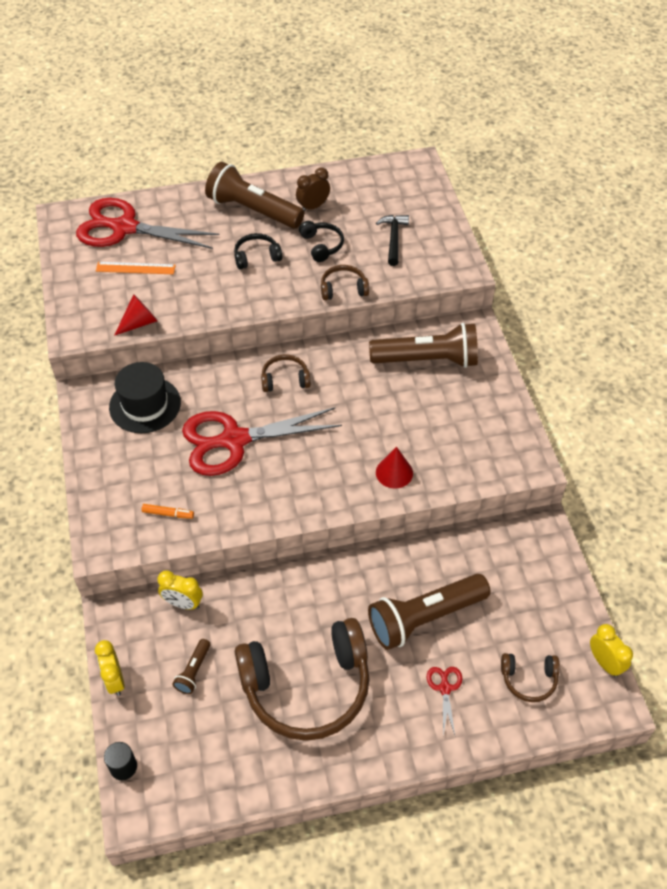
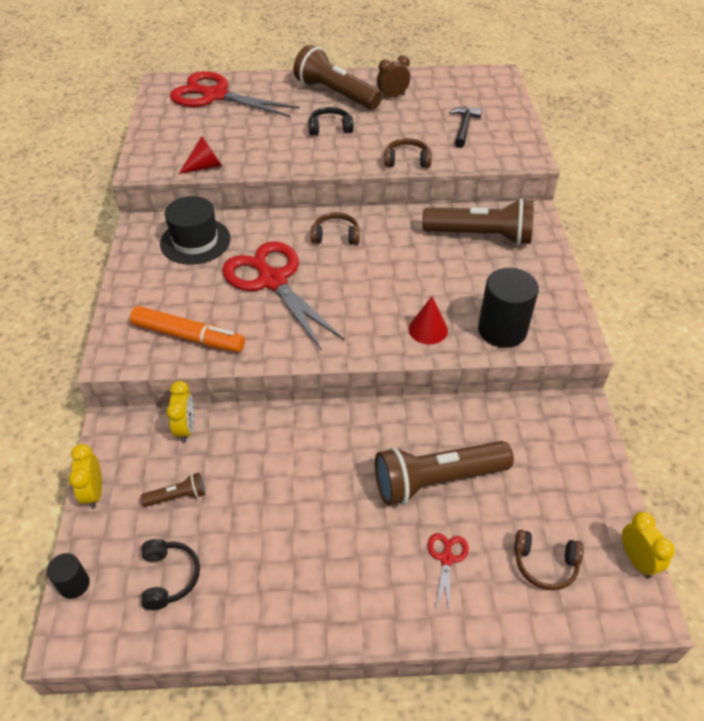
camera: 10 degrees right, 5 degrees down
(135, 268) = (215, 125): orange ruler -> none
(168, 514) = (188, 337): orange marker -> orange marker, size x2.21
(183, 603) = (186, 428): yellow clock -> yellow clock turned 120 degrees counterclockwise
(193, 671) = (177, 496): brown flashlight -> brown flashlight turned 135 degrees counterclockwise
(234, 440) = (272, 281): red scissors -> red scissors turned 60 degrees clockwise
(307, 687) = (293, 532): brown headphones -> none
(321, 245) = (393, 126): black headphones -> black headphones (169, 577)
(463, 463) = (502, 330): none -> black cylinder

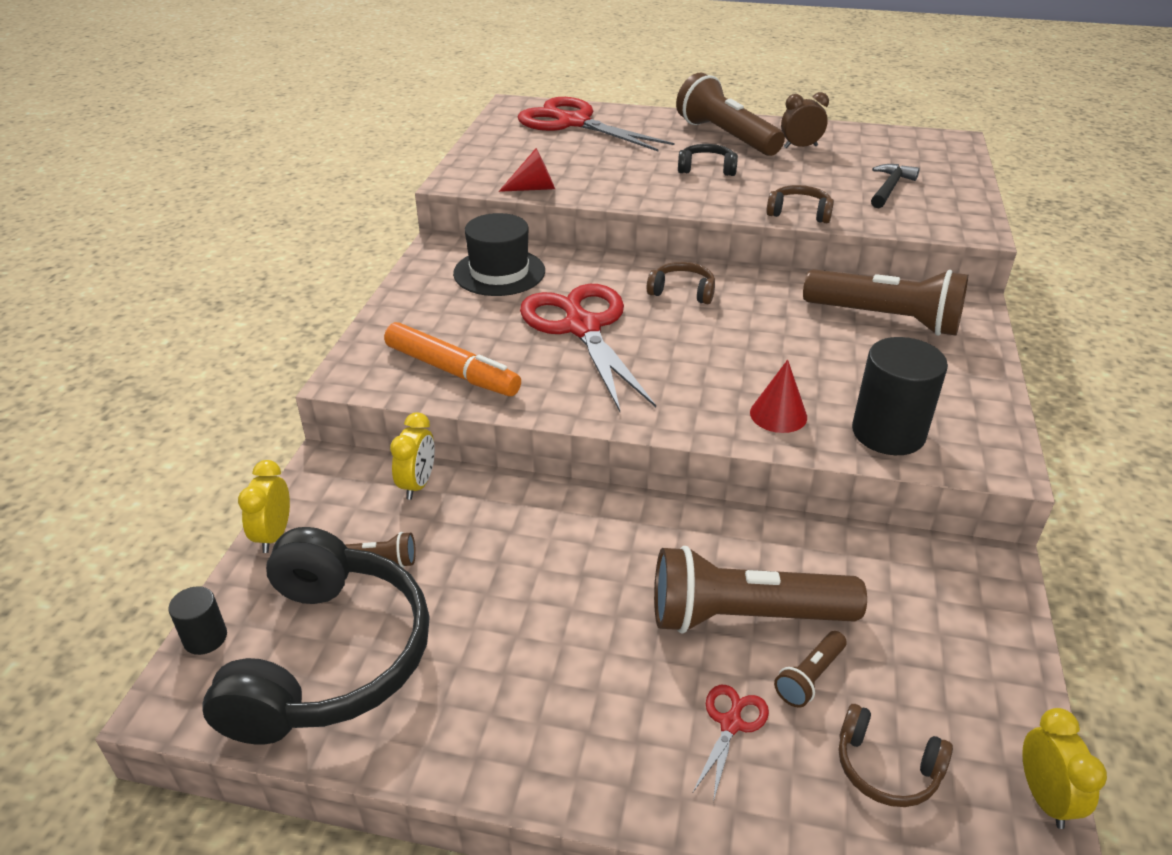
camera: 15 degrees right, 10 degrees down
(169, 577) = (329, 657): black headphones -> black headphones, size x2.26
(486, 514) = (809, 677): none -> brown flashlight

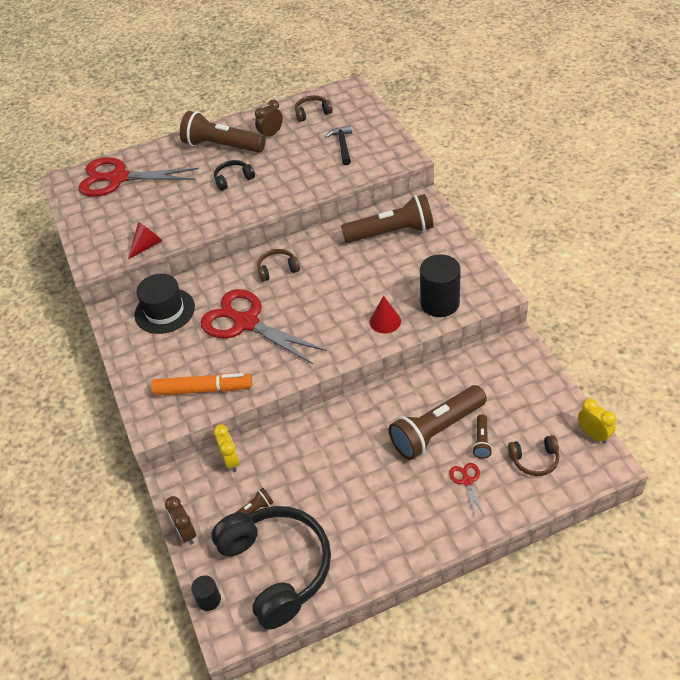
camera: 30 degrees left, 10 degrees up
(274, 535) = (186, 532): yellow clock -> brown clock
(799, 213) = (310, 189): brown headphones -> brown headphones (312, 113)

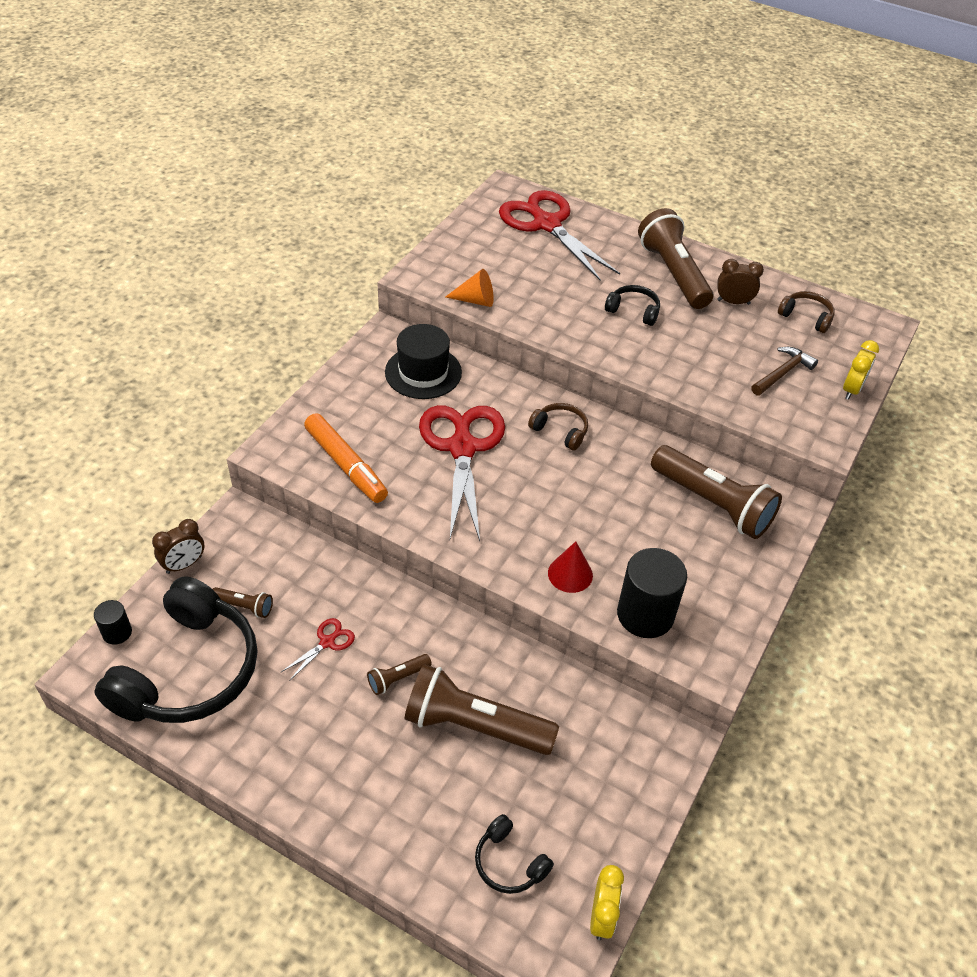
camera: 45 degrees right, 0 degrees up
(147, 246) = (475, 300): red cone -> orange cone
(186, 532) = (184, 564): brown clock -> brown clock turned 150 degrees counterclockwise
(231, 461) = (295, 550): yellow clock -> yellow clock (851, 390)
(342, 145) = (782, 373): black hammer -> brown hammer
(467, 481) = (424, 800): red scissors -> red scissors (327, 642)
(481, 441) = (494, 784): brown flashlight -> brown flashlight (397, 678)
(534, 460) = (509, 862): brown headphones -> black headphones

